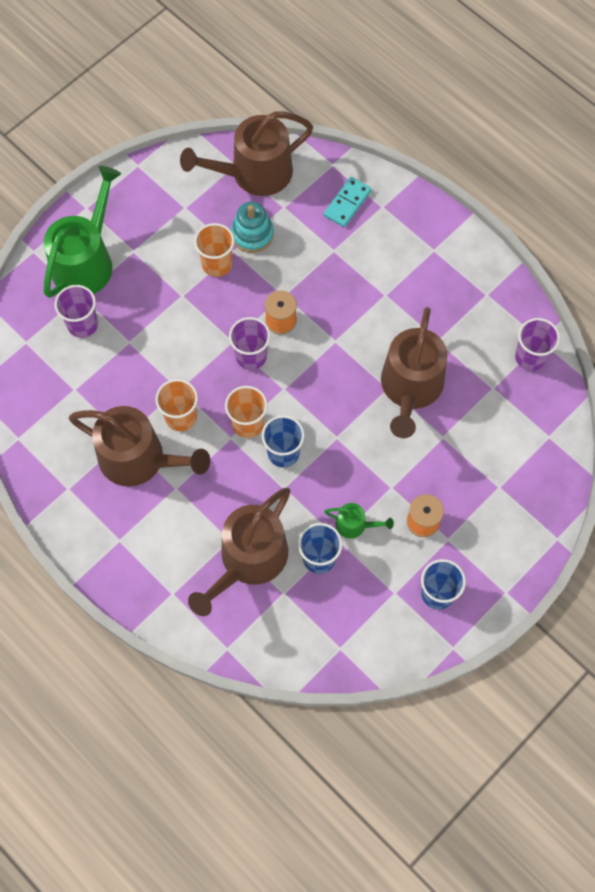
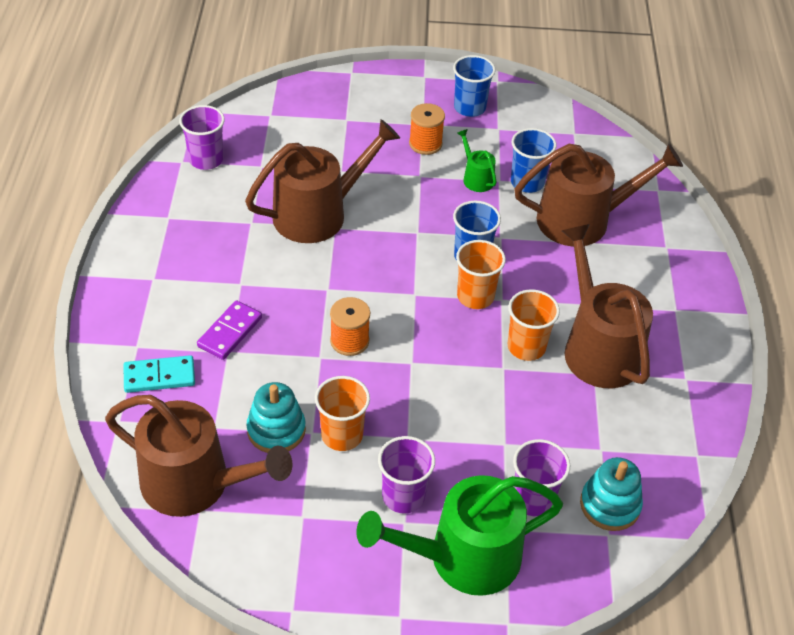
camera: 135 degrees left, 20 degrees down
(40, 360) = (610, 505): none -> turquoise stacking toy
(251, 356) = (410, 338): purple cup -> purple cup (403, 496)
(348, 261) = (230, 332): none -> purple domino

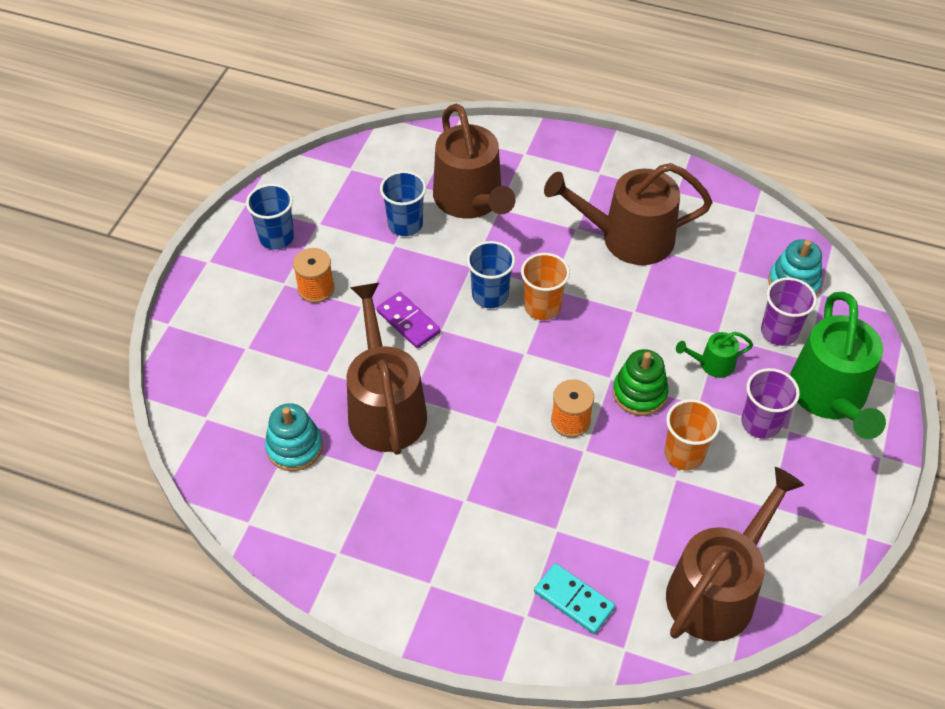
camera: 70 degrees left, 5 degrees up
(159, 376) = (573, 600): turquoise domino -> turquoise domino turned 60 degrees counterclockwise
(206, 159) = (256, 497): purple cup -> none
(230, 332) = (530, 523): purple domino -> purple domino (408, 322)
(276, 430) = (666, 507): turquoise stacking toy -> turquoise stacking toy (294, 447)
(402, 388) = (639, 393): none -> green stacking toy
(476, 178) = (384, 261): green watering can -> green watering can (712, 364)
(526, 347) = (614, 287): orange cup -> none
(582, 220) = (471, 200): brown watering can -> brown watering can turned 150 degrees clockwise

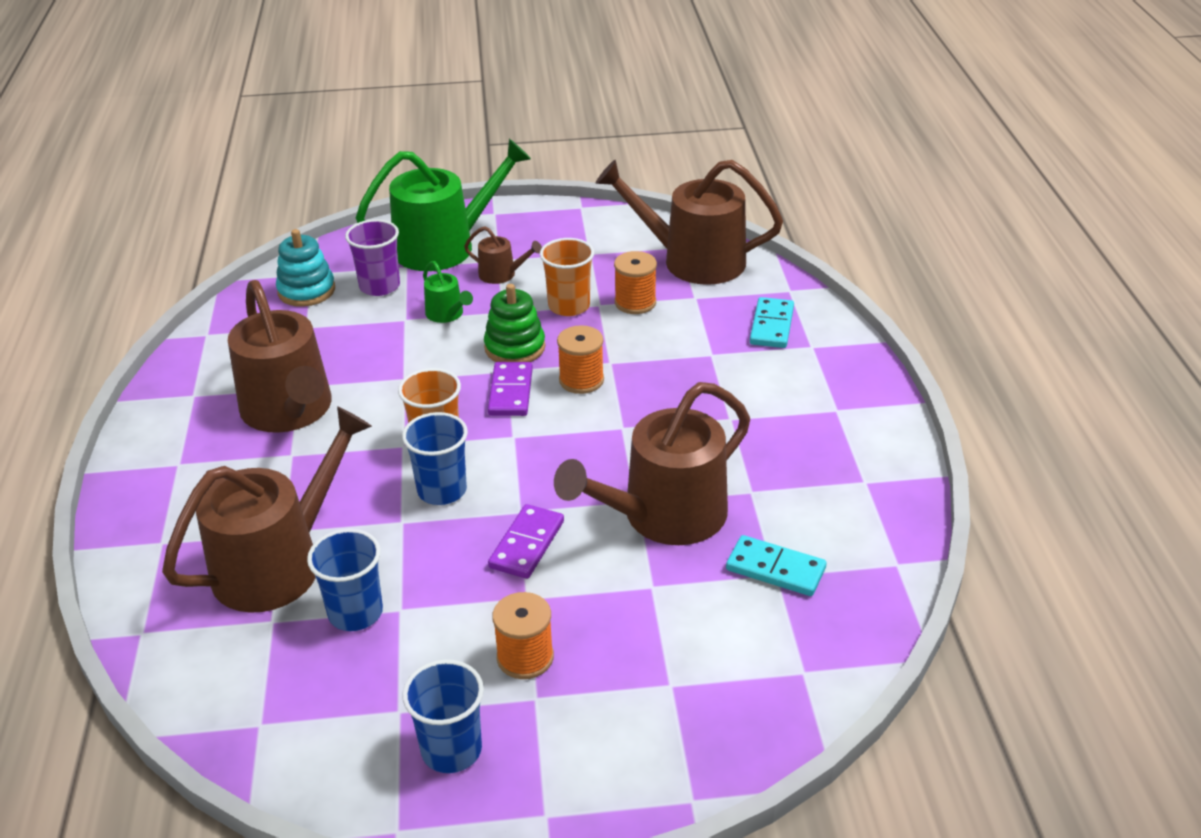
camera: 115 degrees left, 15 degrees down
(294, 447) = (775, 569): turquoise stacking toy -> turquoise domino
(580, 370) = (511, 392): none -> purple domino
(665, 507) = (635, 302): none -> orange spool
(760, 423) = (501, 274): purple cup -> brown watering can

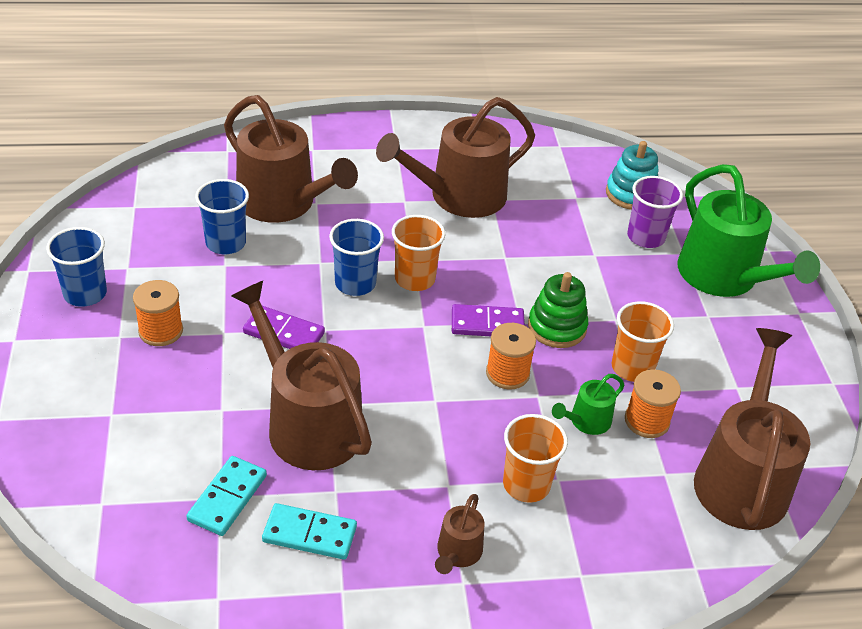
camera: 85 degrees right, 5 degrees up
(447, 314) = (606, 281): green watering can -> green watering can (586, 421)
(501, 274) = (681, 318): brown watering can -> brown watering can (457, 553)
(721, 372) = (526, 484): none -> orange cup
(772, 326) = (618, 540): turquoise domino -> turquoise domino (309, 534)

